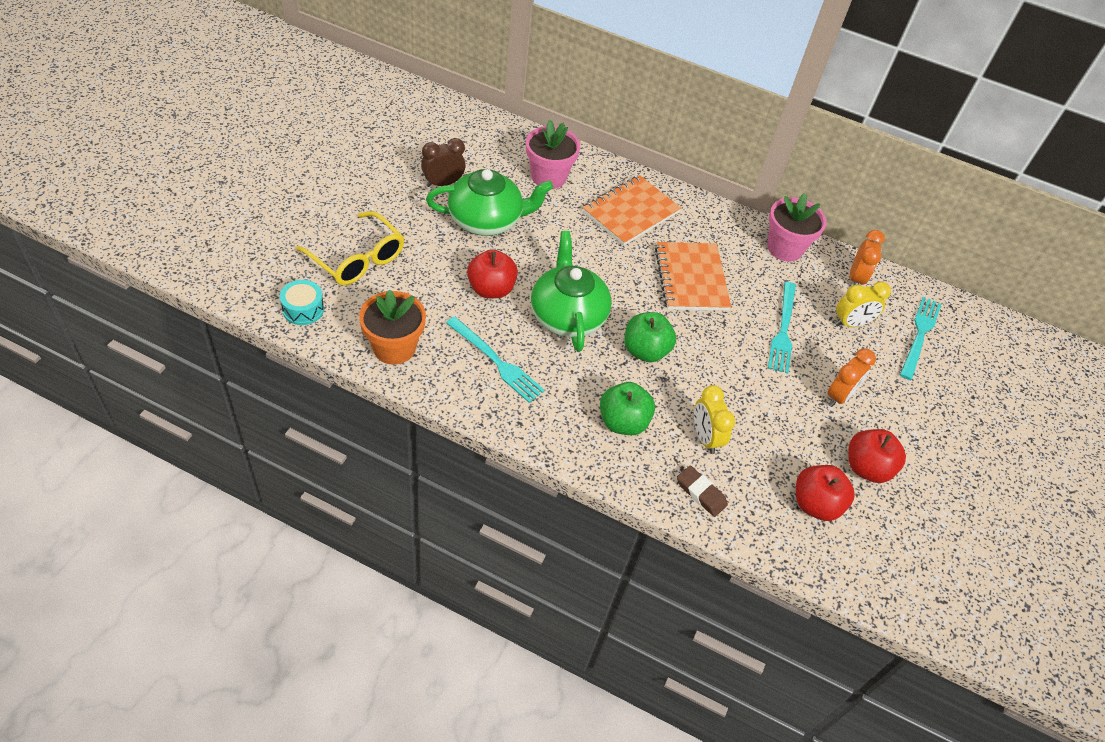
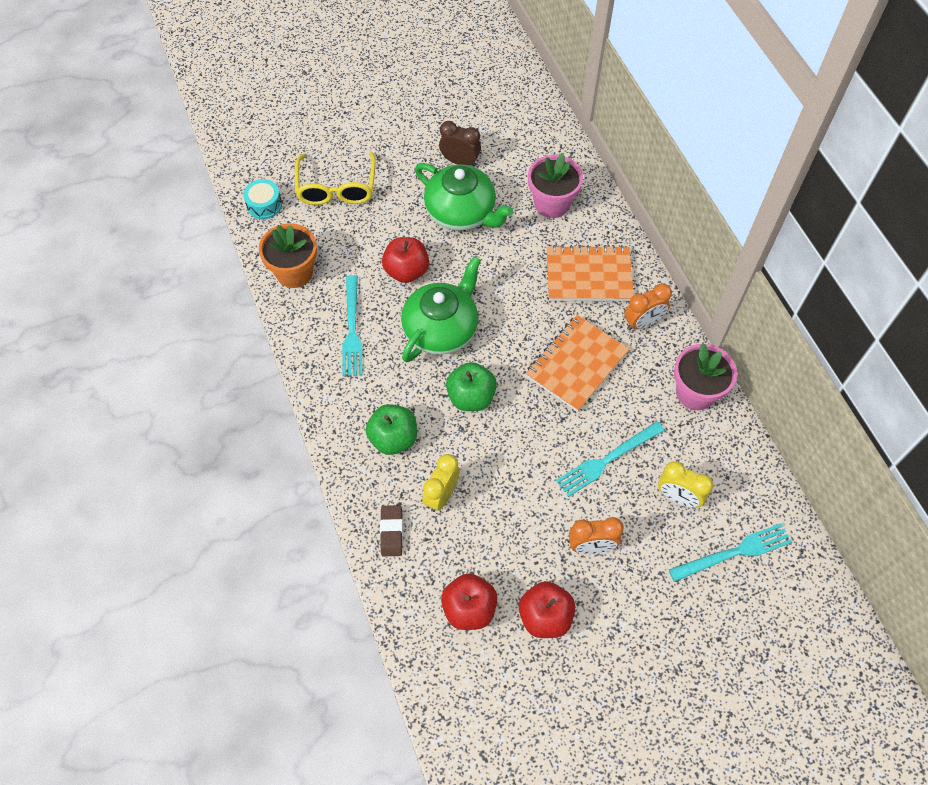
camera: 50 degrees right, 10 degrees up
(856, 278) = (733, 463): orange clock -> orange clock (643, 323)

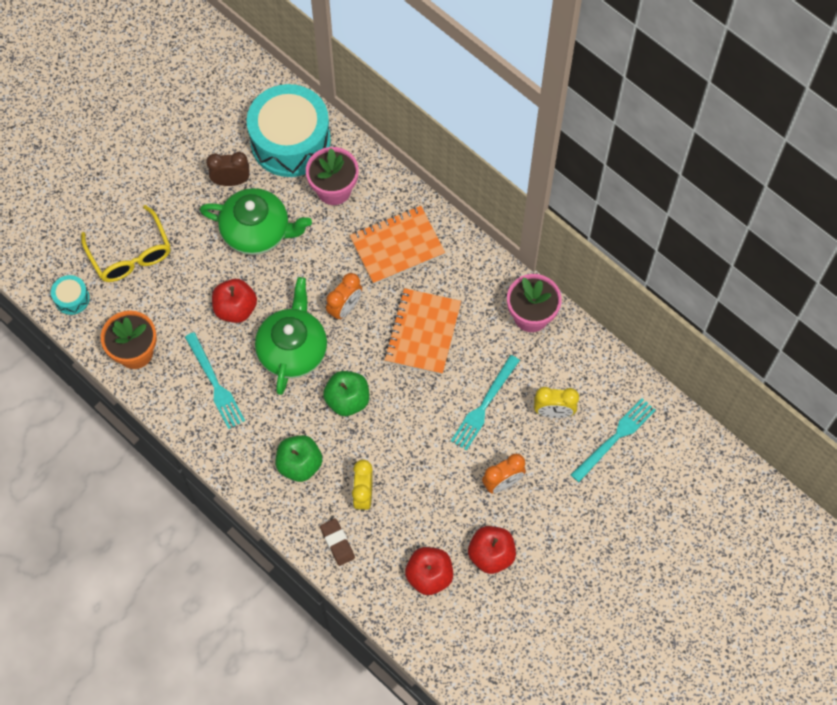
camera: 25 degrees left, 5 degrees up
(531, 148) = (290, 141): none -> turquoise drum
(643, 323) = (462, 271): orange clock -> orange clock (345, 308)

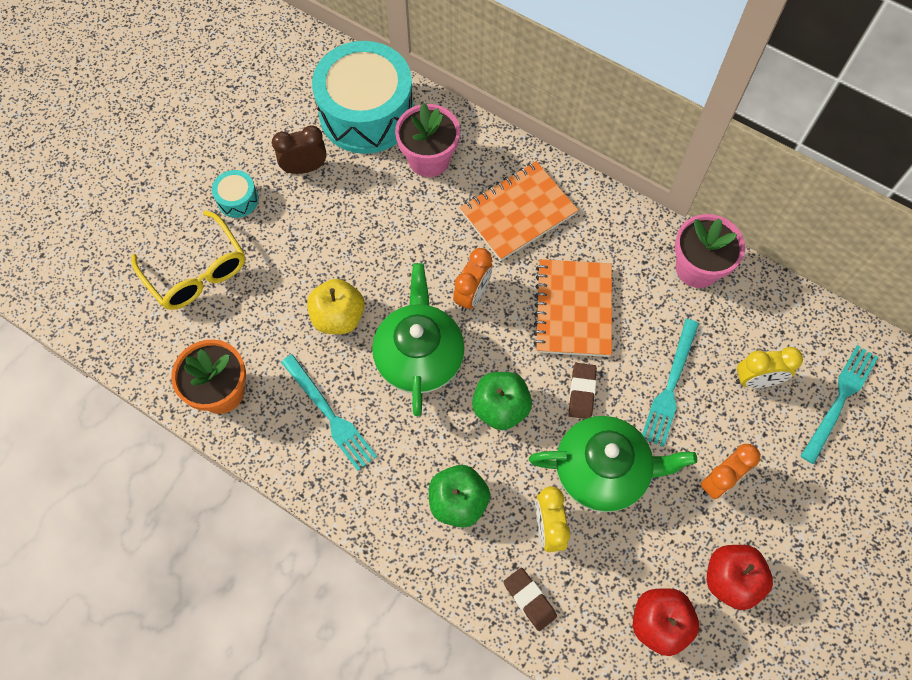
camera: 10 degrees left, 0 degrees up
(72, 298) = (131, 337): turquoise drum -> turquoise drum (237, 199)
(235, 309) = (338, 317): red apple -> yellow apple
(257, 231) = (347, 221): green teapot -> green teapot (603, 470)
(413, 398) = (582, 392): none -> brown eraser

